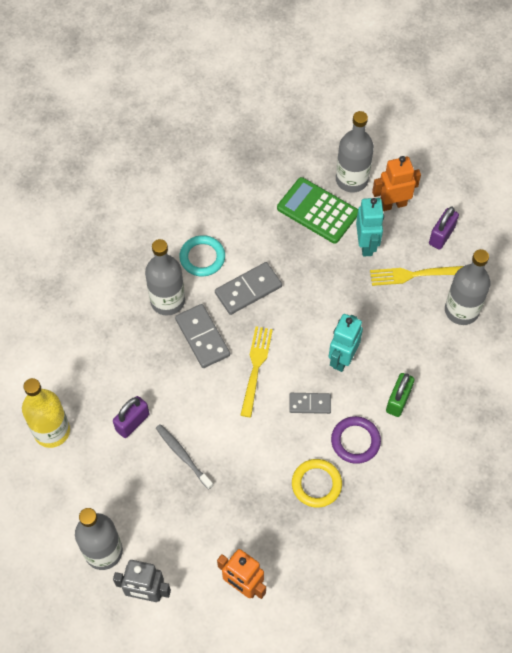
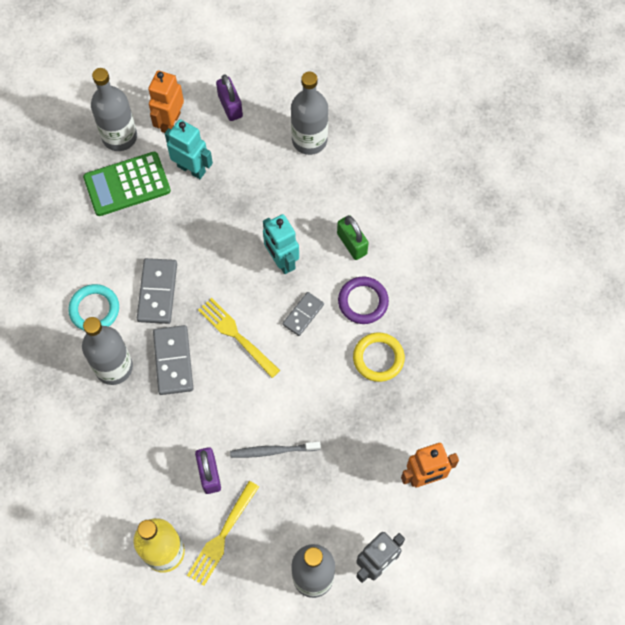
camera: 55 degrees left, 5 degrees up
(202, 337) = (173, 361): grey domino -> grey domino turned 75 degrees clockwise
(413, 275) = (248, 153): yellow fork -> yellow fork (222, 536)

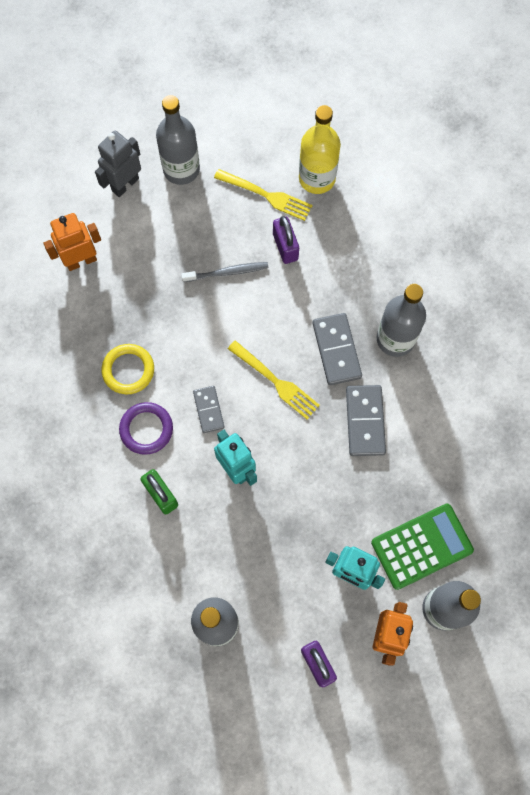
camera: 175 degrees right, 5 degrees up
(94, 309) = (427, 397): turquoise ring -> none
(222, 536) = (266, 195): yellow fork -> yellow fork turned 90 degrees clockwise
(303, 314) = (208, 410): grey domino -> grey domino turned 45 degrees counterclockwise

